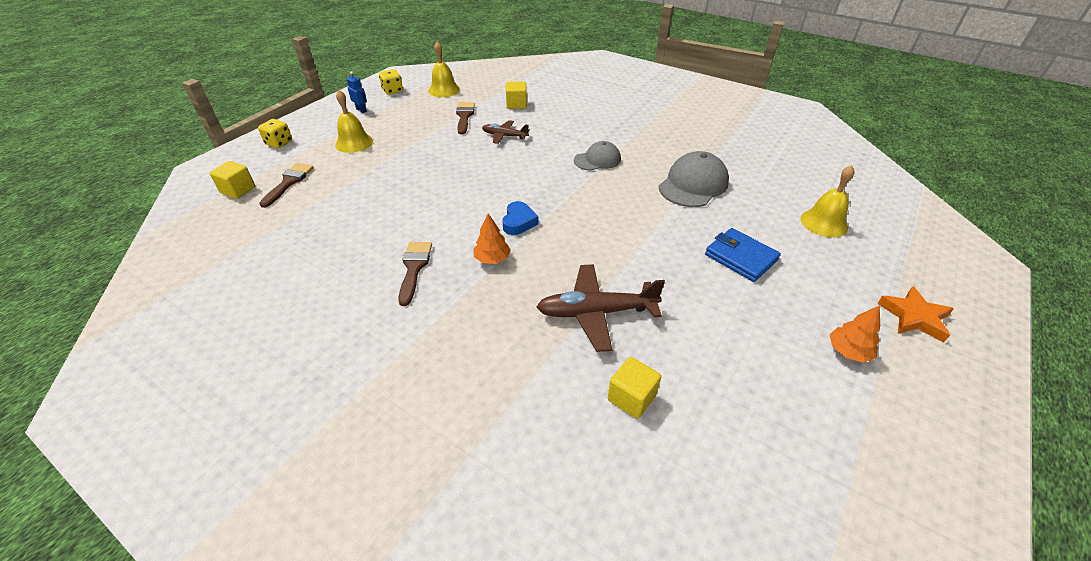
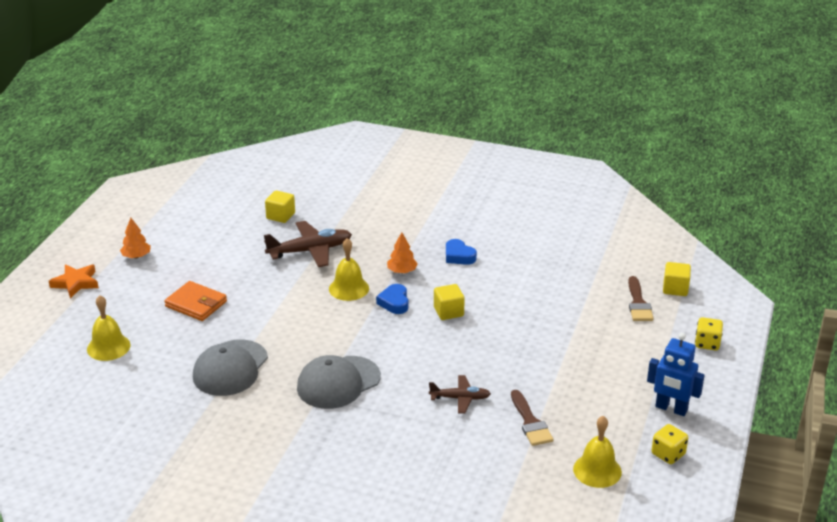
camera: 165 degrees right, 10 degrees down
(354, 143) = (626, 358): yellow bell -> yellow bell (349, 288)
(361, 110) = (671, 409): blue robot -> blue robot, size x1.77
(414, 268) = (459, 256): brown brush -> blue heart
(516, 104) = (474, 458): yellow cube -> yellow cube (448, 312)
(597, 160) = (338, 382): grey cap -> grey cap, size x1.56
(740, 257) = (196, 304): blue wallet -> orange wallet

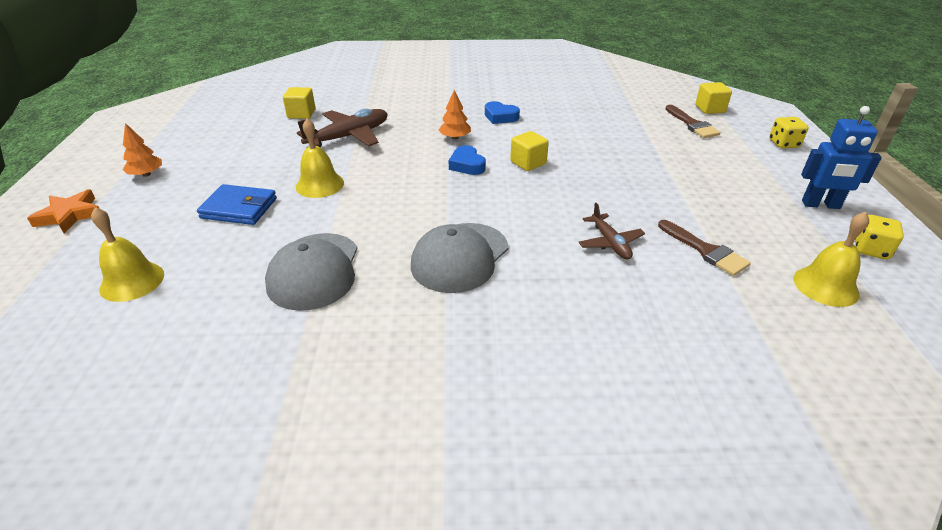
camera: 20 degrees left, 5 degrees up
(196, 304) = (239, 208): orange wallet -> blue wallet
(349, 288) = (410, 161): yellow bell -> yellow bell (320, 184)
(460, 398) = (610, 243): brown plane -> brown plane turned 90 degrees clockwise

